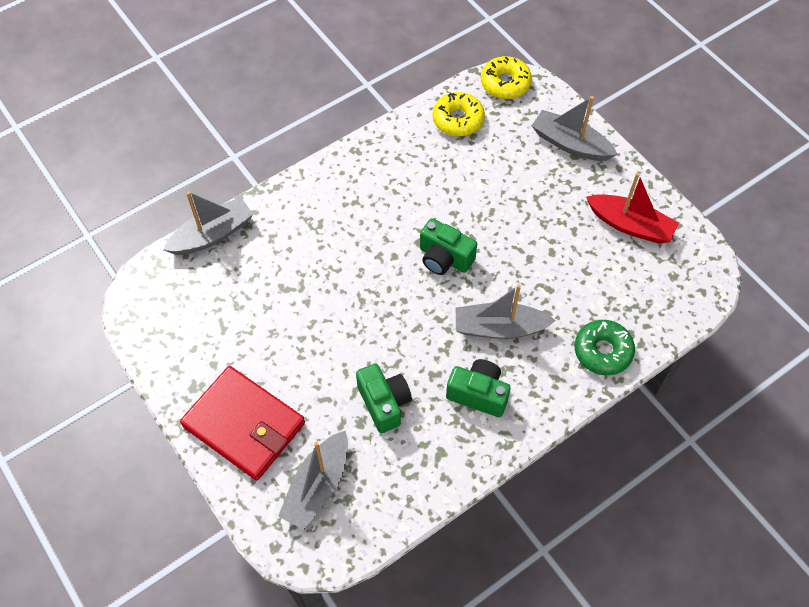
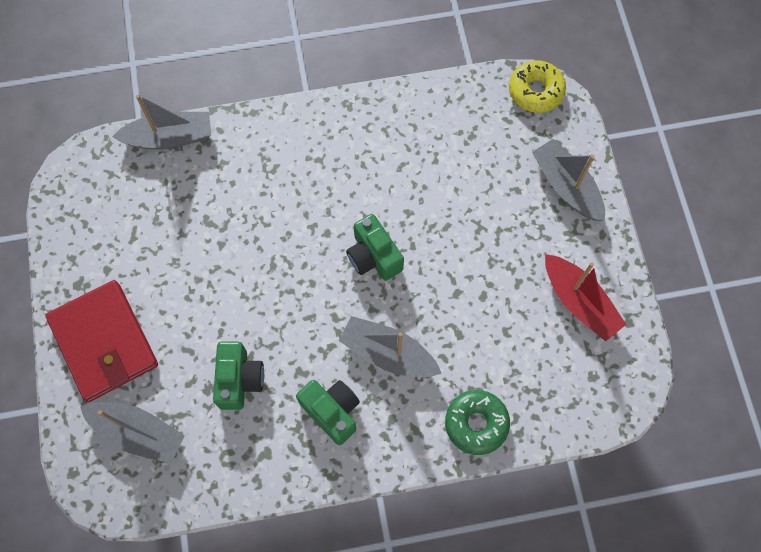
camera: 25 degrees right, 10 degrees up
(317, 486) = (138, 433): grey boat -> grey boat turned 120 degrees counterclockwise
(458, 120) = (465, 112): yellow donut -> none

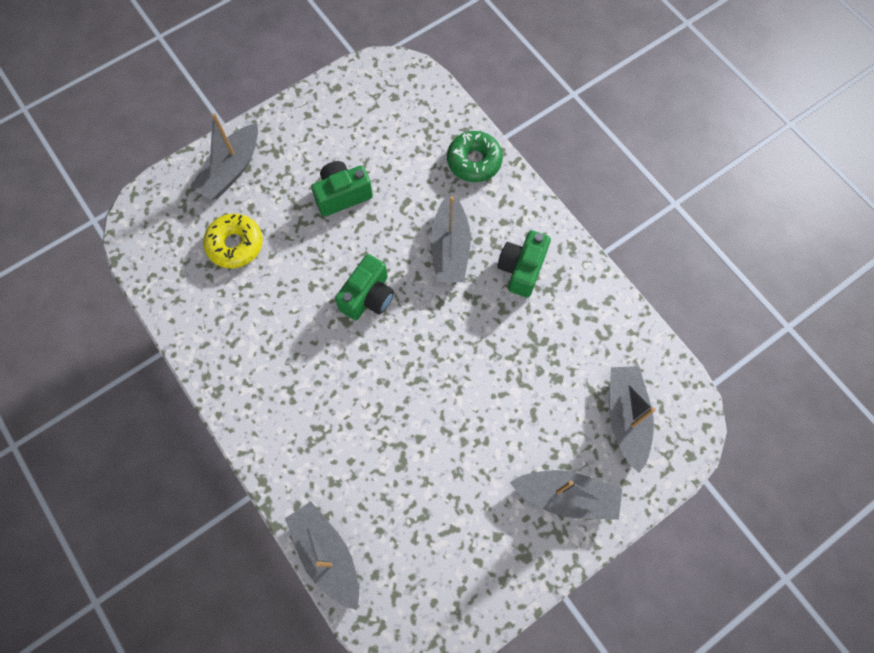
camera: 115 degrees left, 0 degrees up
(104, 342) = (566, 496): red wallet -> grey boat
(239, 379) = (535, 356): green camera -> green camera (342, 195)
(535, 91) = (139, 228): yellow donut -> yellow donut (235, 245)
(579, 302) = (336, 126): red boat -> none

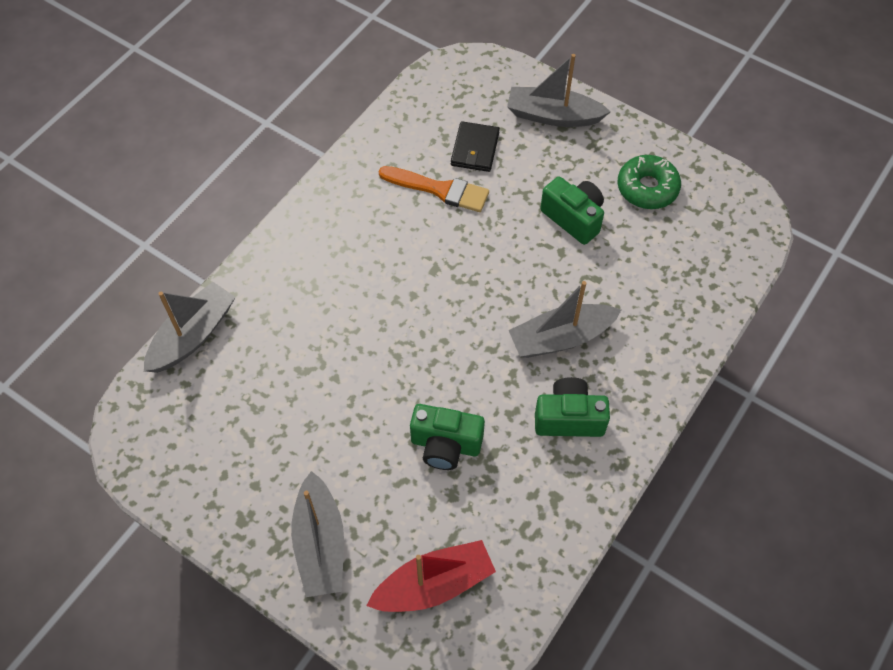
camera: 70 degrees right, 10 degrees down
(235, 245) = (475, 149): yellow donut -> black wallet
(265, 288) = (439, 189): none -> orange brush
(368, 297) = (470, 280): green camera -> green camera (445, 445)
(474, 161) = (680, 328): green donut -> green donut (647, 188)
(626, 417) = (434, 584): grey boat -> red boat

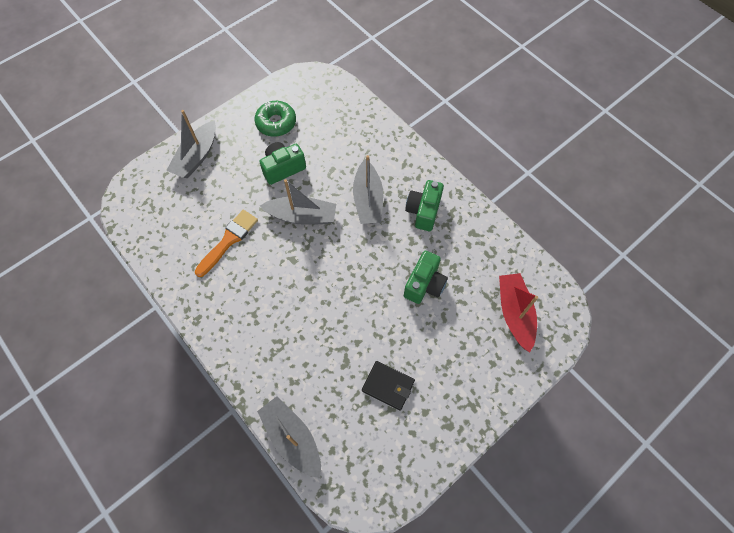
camera: 75 degrees left, 5 degrees up
(320, 544) = (475, 376): grey boat -> grey boat (302, 216)
(475, 149) = (203, 210): black wallet -> black wallet (388, 386)

